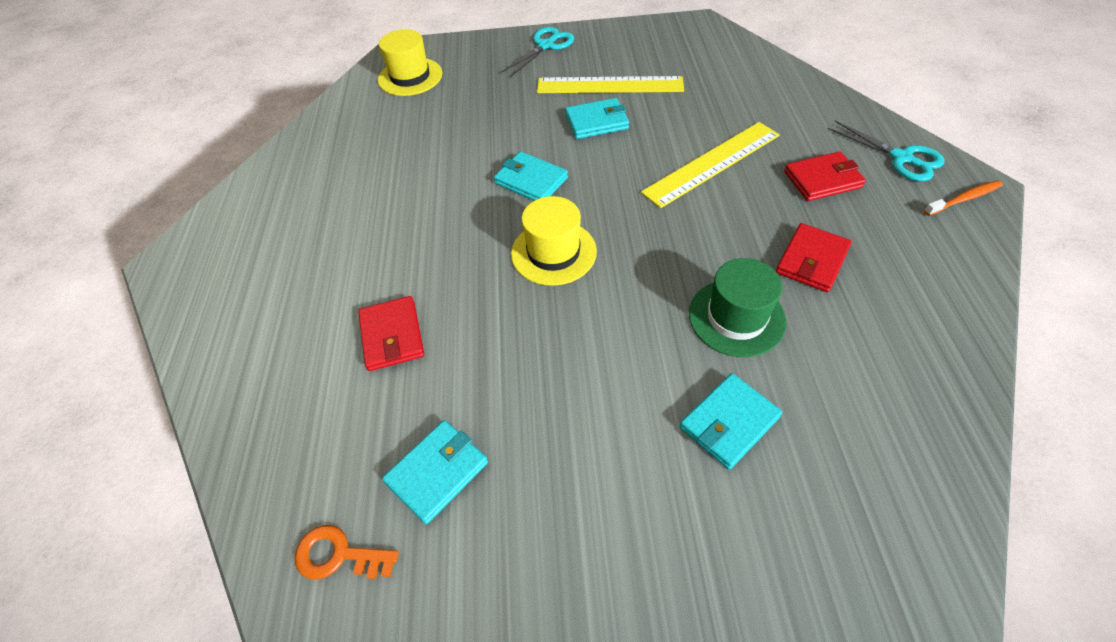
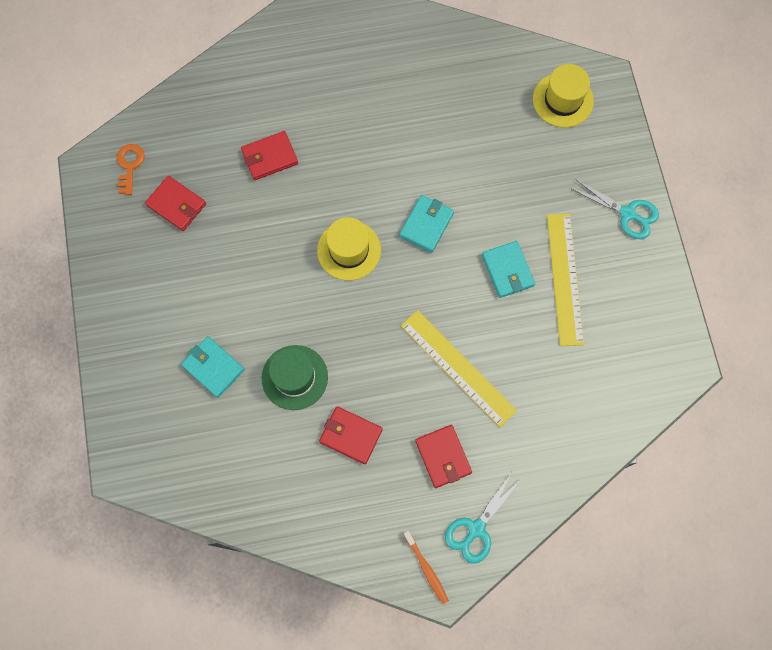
camera: 80 degrees right, 20 degrees up
(437, 472) = (176, 204): turquoise wallet -> red wallet

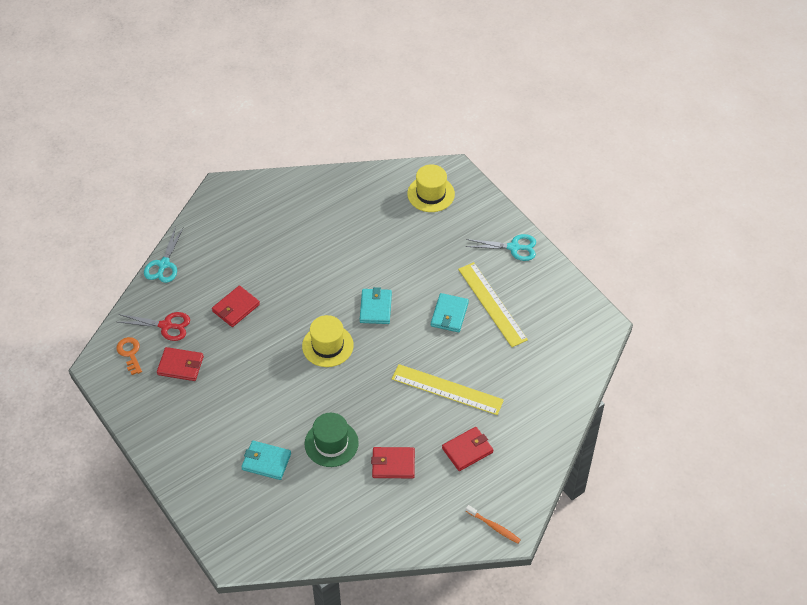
camera: 25 degrees left, 20 degrees down
(183, 147) = (166, 326): none -> red scissors
(443, 456) = (467, 450): red wallet -> red wallet turned 75 degrees counterclockwise
(476, 529) = (515, 486): turquoise scissors -> turquoise scissors (164, 264)
(507, 270) = (449, 314): turquoise wallet -> turquoise wallet turned 60 degrees clockwise

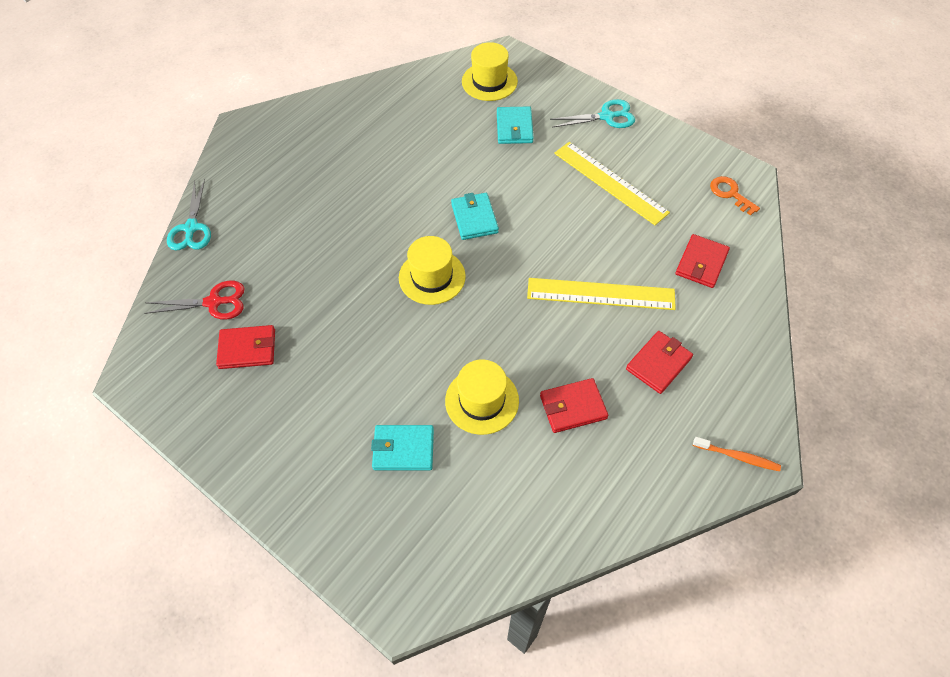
camera: 15 degrees left, 5 degrees up
(130, 353) = (174, 350): orange key -> orange key (730, 194)
(236, 308) = (300, 259): red wallet -> red wallet (701, 263)
(331, 443) = (482, 400): green hat -> yellow hat
(449, 314) = (565, 205): turquoise wallet -> turquoise wallet (514, 128)

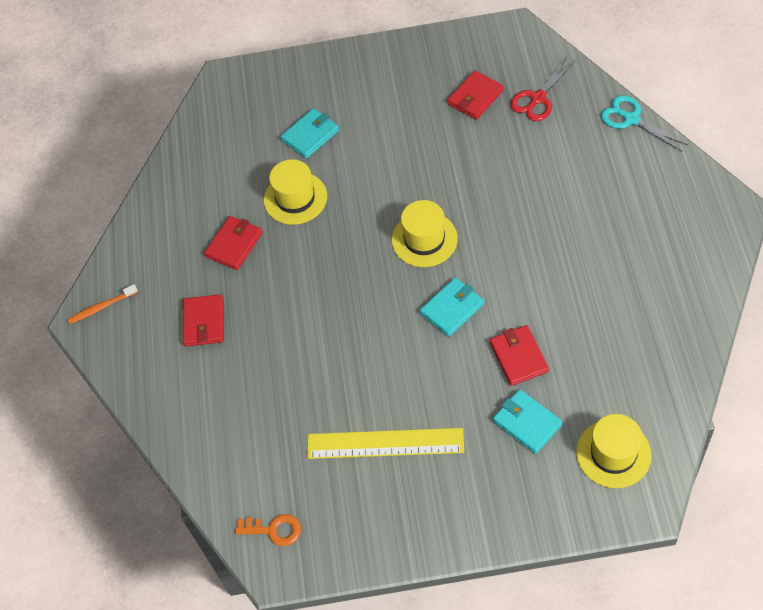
camera: 140 degrees right, 0 degrees up
(474, 218) = (452, 309): turquoise wallet -> turquoise wallet turned 75 degrees counterclockwise
(600, 294) = (293, 336): yellow ruler -> none
(606, 116) = (463, 517): turquoise scissors -> none
(701, 263) = (241, 433): red wallet -> red wallet (518, 357)

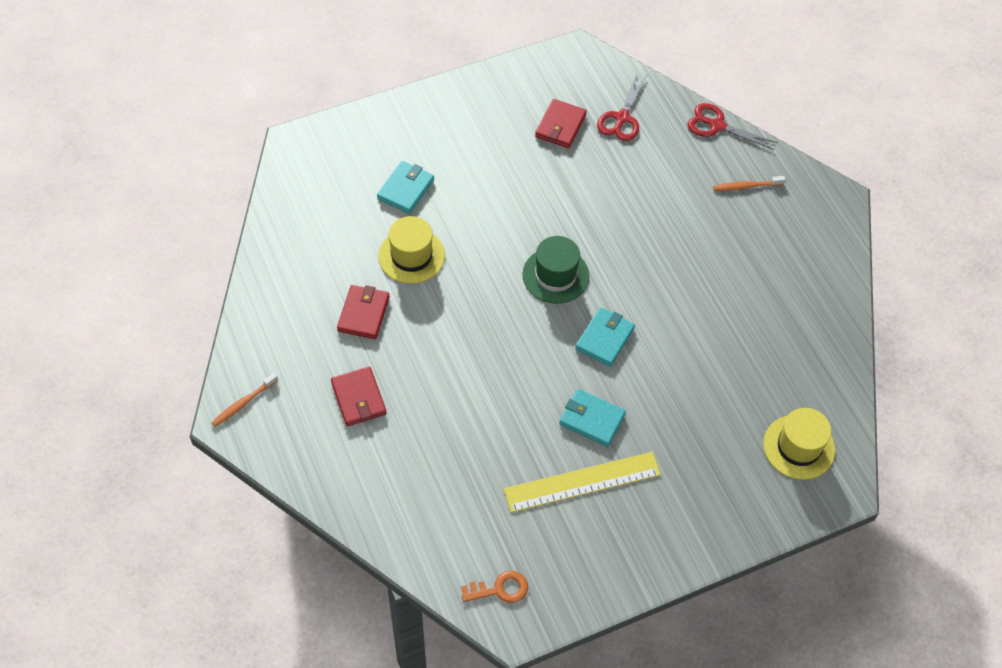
camera: 25 degrees left, 0 degrees up
(424, 239) = (555, 275): yellow hat -> green hat
(518, 357) = (683, 373): red wallet -> none
(527, 423) = (710, 435): turquoise wallet -> turquoise wallet (592, 419)
(631, 119) = (717, 125): turquoise scissors -> red scissors
(642, 183) = (746, 186): none -> orange toothbrush

